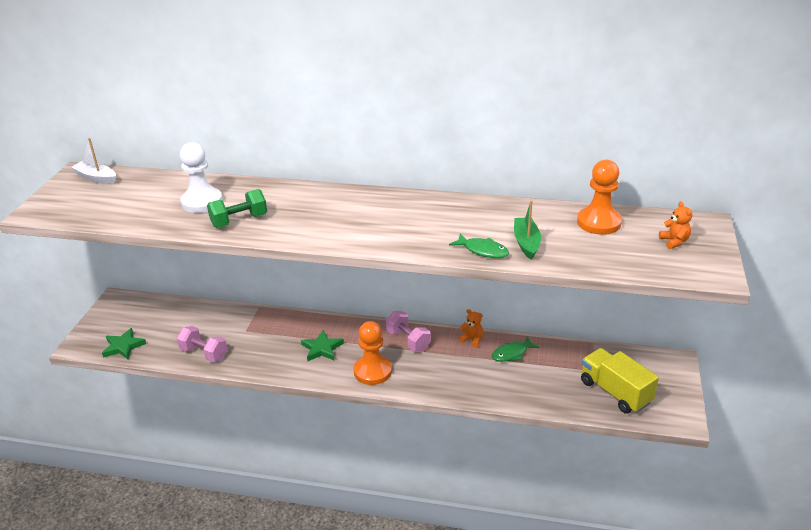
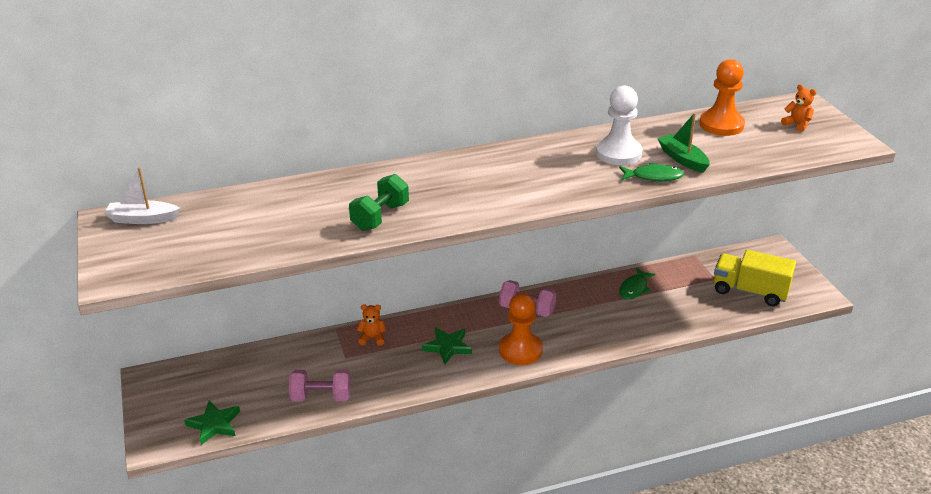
camera: 30 degrees left, 0 degrees up
(202, 202) = (312, 210): white pawn -> white pawn (618, 153)
(472, 339) = (586, 288): orange teddy bear -> orange teddy bear (372, 338)

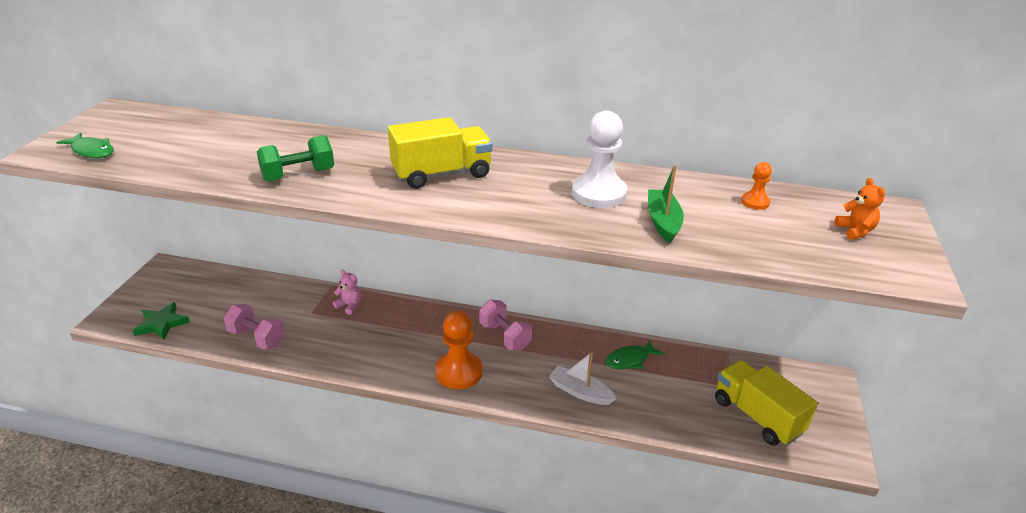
camera: 30 degrees right, 0 degrees up
(142, 219) = (134, 117): white boat -> white boat (580, 392)
(372, 338) = (349, 305): orange teddy bear -> pink teddy bear
(447, 347) = (400, 340): green star -> none
(490, 177) = (441, 174): none -> yellow truck
(653, 177) = (606, 228): green fish -> green fish (91, 151)
(721, 125) = (755, 202): orange pawn -> orange pawn, size x0.50

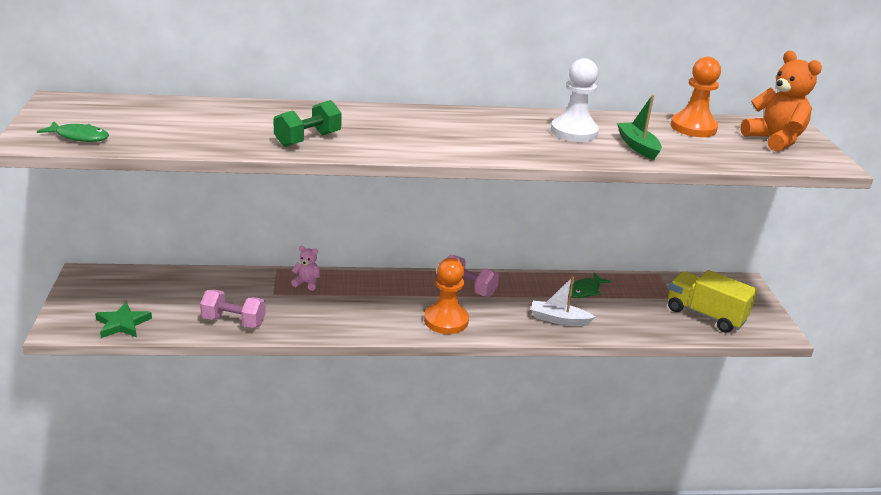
camera: 20 degrees left, 5 degrees down
(441, 174) = (434, 129): yellow truck -> none
(755, 202) = (693, 128): orange pawn -> orange pawn, size x2.01
(855, 231) = (774, 140): orange teddy bear -> orange teddy bear, size x2.01

